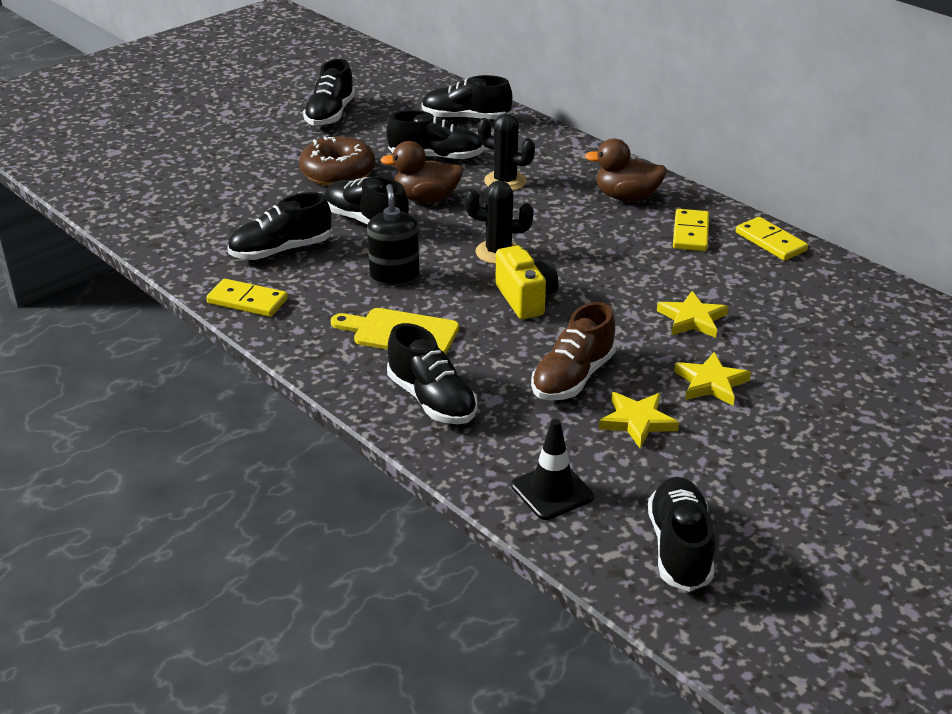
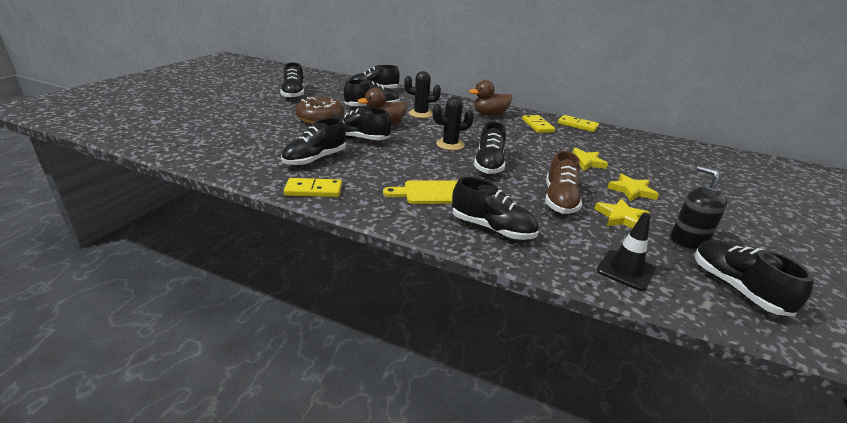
camera: 25 degrees left, 5 degrees down
(394, 276) = (401, 163): black soap dispenser -> black soap dispenser (688, 242)
(525, 299) = (489, 164): yellow camera -> black shoe

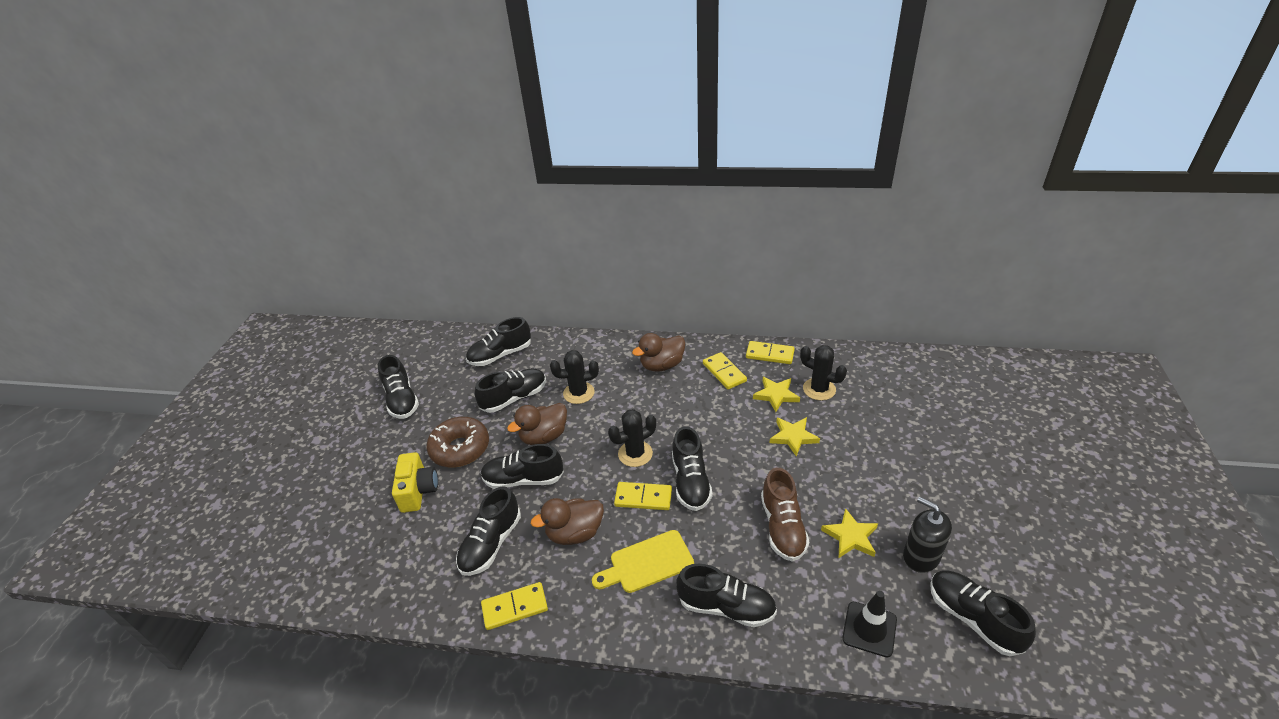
camera: 10 degrees left, 10 degrees up
(278, 128) = (418, 491): none -> yellow camera
(382, 168) = (575, 533): none -> brown duck
(446, 164) = (643, 498): none -> yellow domino
(614, 146) = (819, 389): none -> black cactus
(631, 190) = (853, 479): yellow star -> yellow star (776, 395)

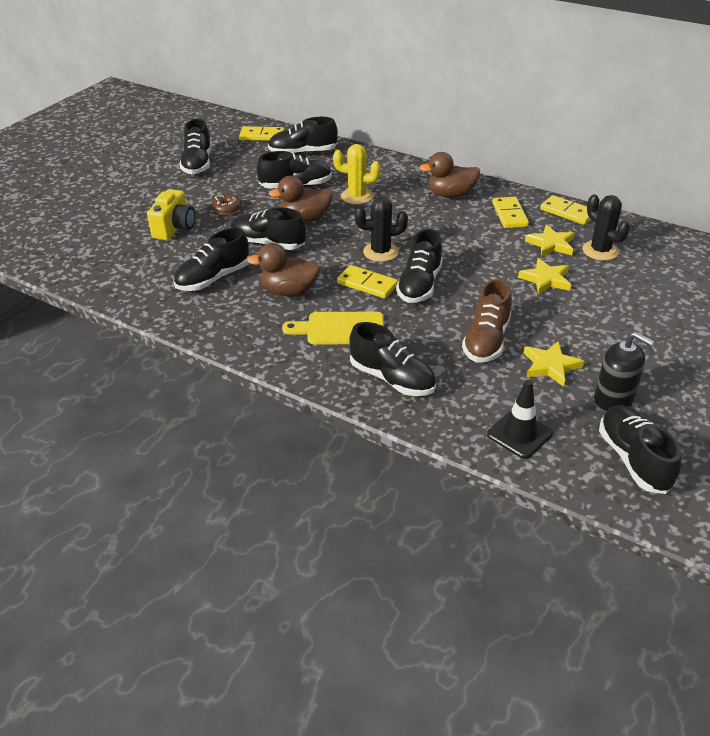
camera: 20 degrees right, 0 degrees up
(460, 448) = (227, 209): brown donut -> brown donut, size x0.51
(515, 607) = (207, 324): yellow domino -> yellow domino (262, 136)
(579, 393) = (357, 196): black cactus -> yellow cactus
(921, 556) = (613, 400): black soap dispenser -> black soap dispenser turned 150 degrees clockwise

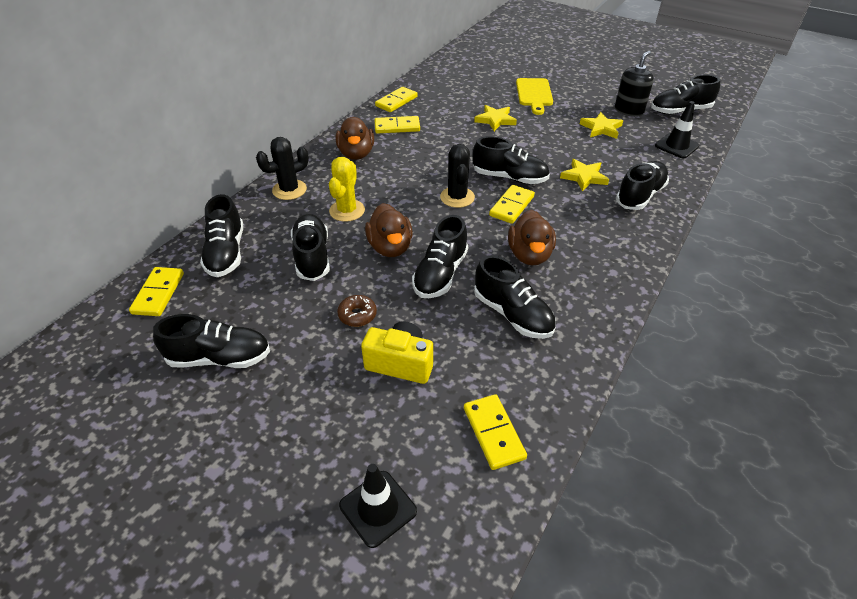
camera: 90 degrees left, 5 degrees up
(66, 225) = (378, 508): none -> black traffic cone
(101, 266) = (493, 433): none -> yellow domino
(340, 329) = (582, 222): yellow cutting board -> yellow cutting board (534, 94)
(486, 340) = (579, 151): brown shoe -> none
(551, 244) = (445, 113): yellow star -> yellow star (584, 177)
(600, 251) = (455, 95): black cactus -> black cactus (289, 190)

